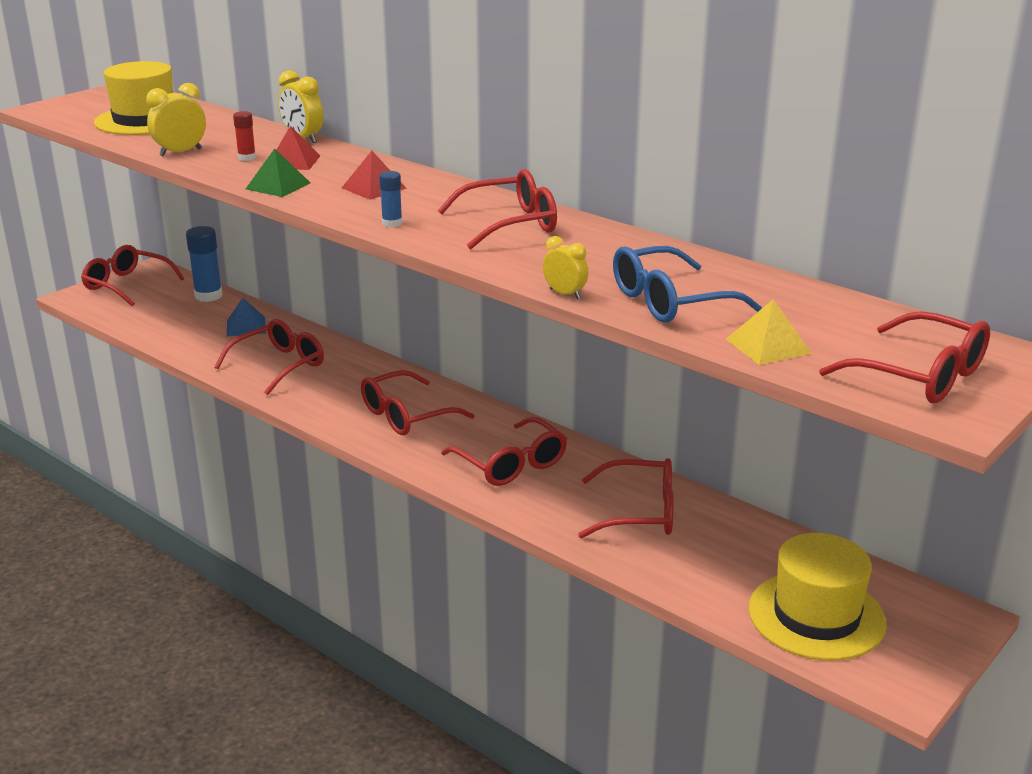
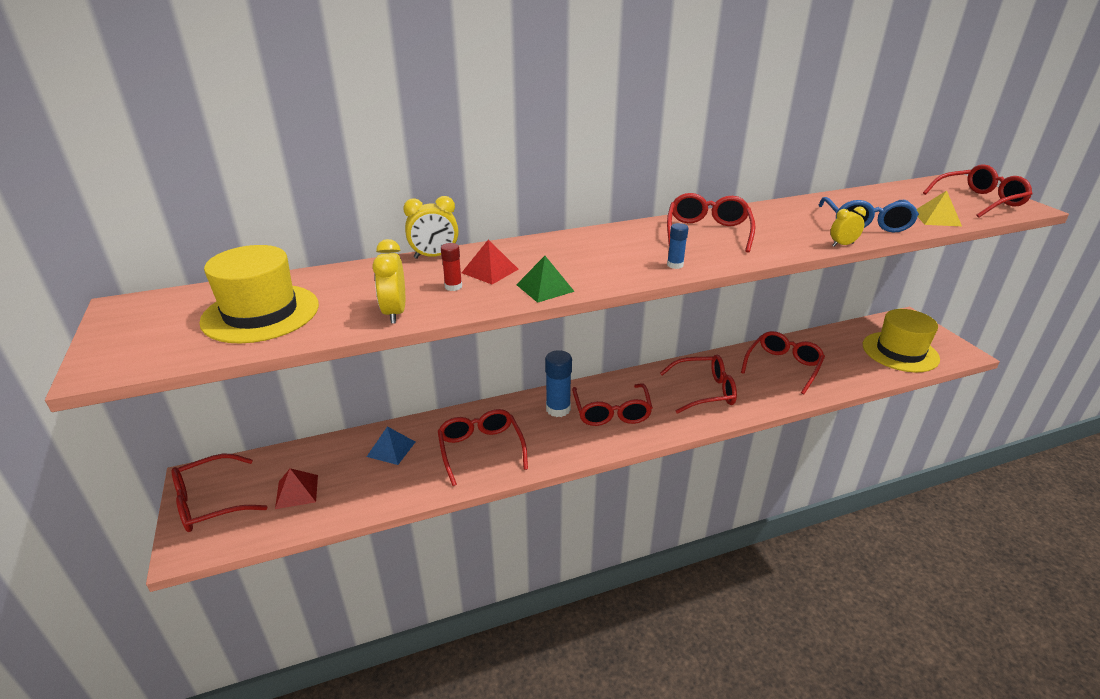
camera: 60 degrees left, 5 degrees up
(208, 296) = (304, 455): blue glue stick -> blue glue stick (558, 409)
(374, 188) = (590, 255): red pyramid -> red pyramid (297, 491)

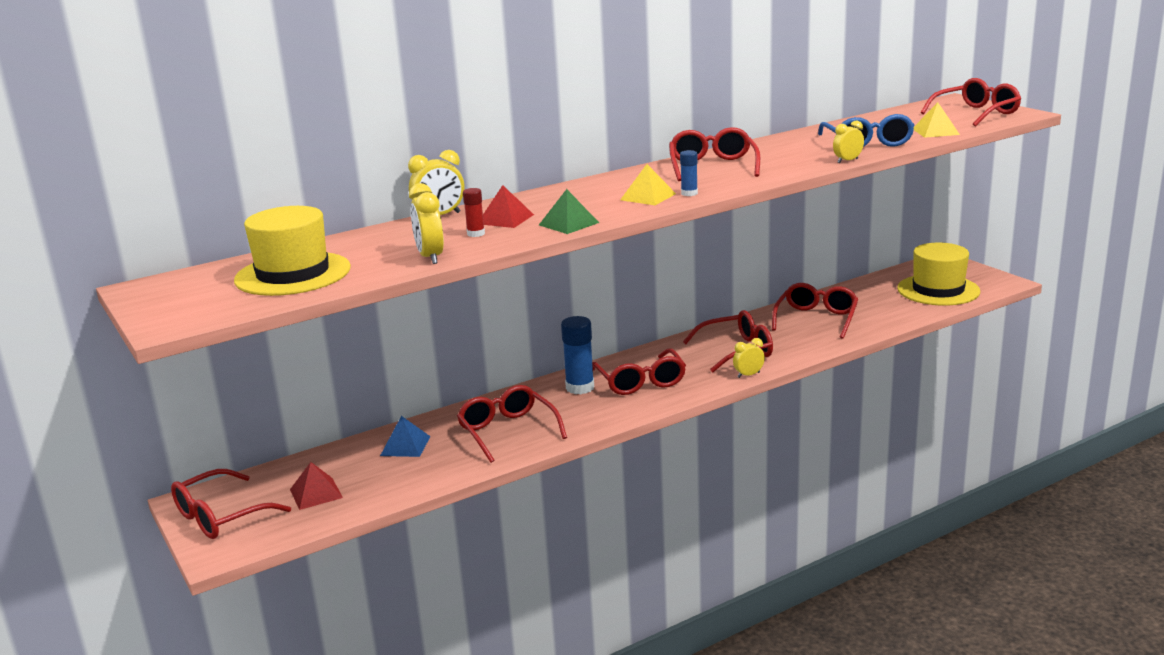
camera: 10 degrees left, 10 degrees down
(634, 263) = (648, 197): none -> yellow pyramid
(708, 423) = (748, 375): none -> yellow clock

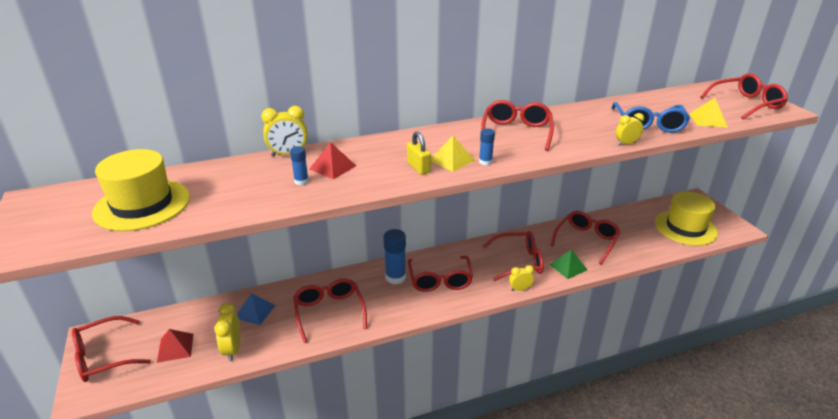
camera: 10 degrees right, 10 degrees up
(430, 257) = (251, 204): yellow clock -> yellow clock (233, 349)
(476, 234) = (301, 181): red glue stick -> blue glue stick
(568, 224) = (376, 182): green pyramid -> green pyramid (568, 267)
(611, 207) = (418, 167): none -> yellow padlock

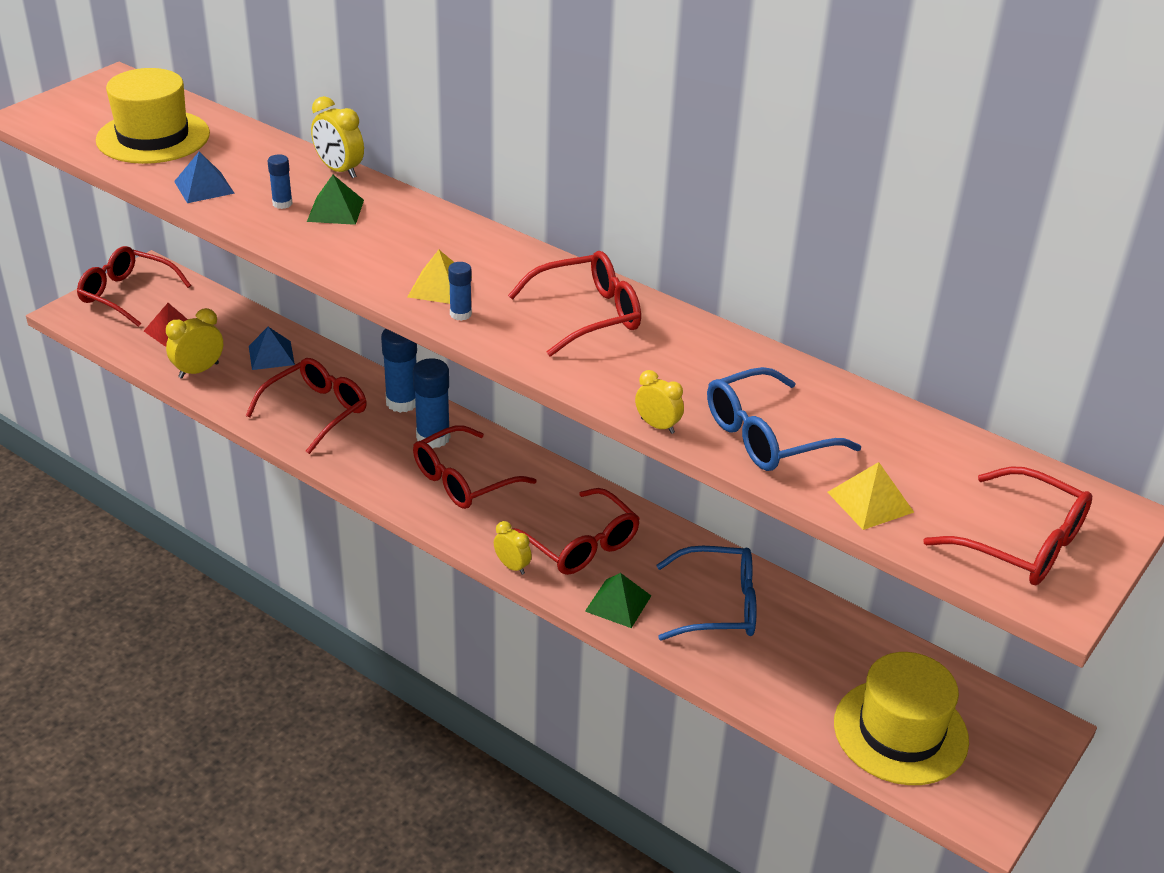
camera: 55 degrees right, 5 degrees up
(241, 202) = (204, 187): none -> blue pyramid
(332, 167) = (335, 210): red pyramid -> green pyramid
(354, 277) = (402, 402): none -> blue glue stick
(418, 167) = (393, 269): yellow padlock -> none
(586, 240) = (718, 605): red glasses -> blue glasses

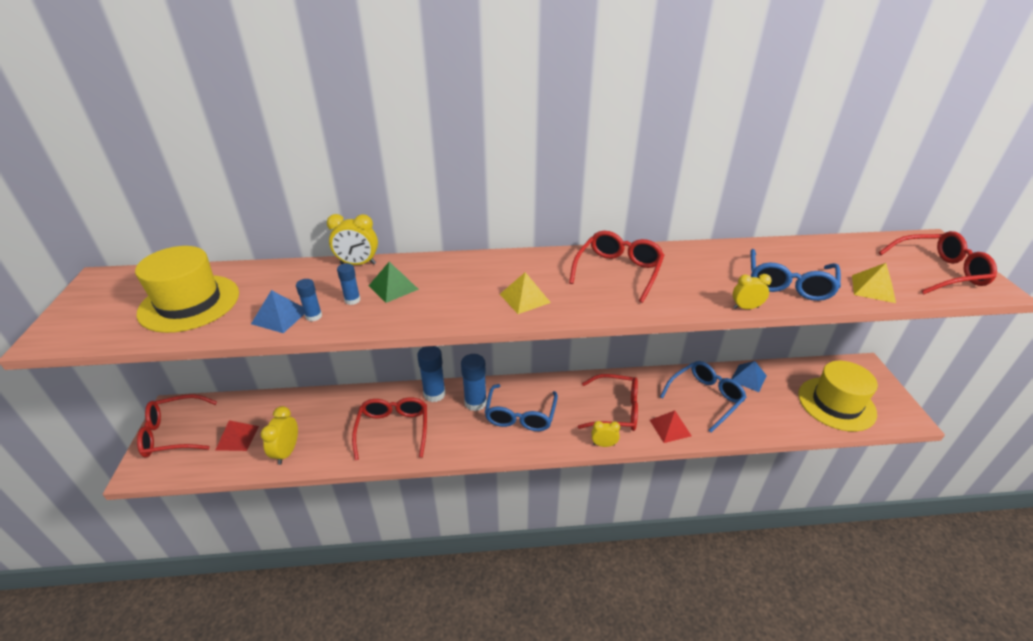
camera: 40 degrees left, 0 degrees up
(271, 355) = (323, 413): blue pyramid -> blue pyramid (748, 378)
(460, 314) = (561, 307): blue glue stick -> blue glue stick (314, 316)
(463, 480) = (520, 415): red glasses -> blue glasses
(618, 603) = (670, 428): green pyramid -> red pyramid

